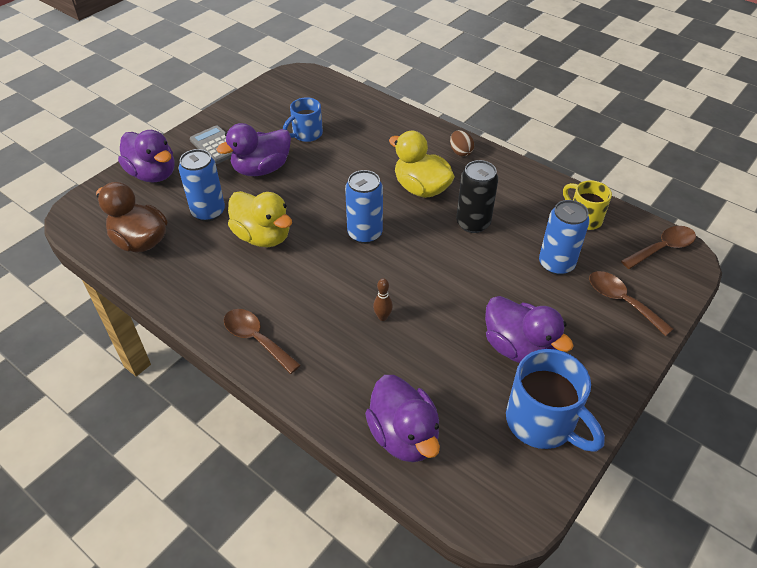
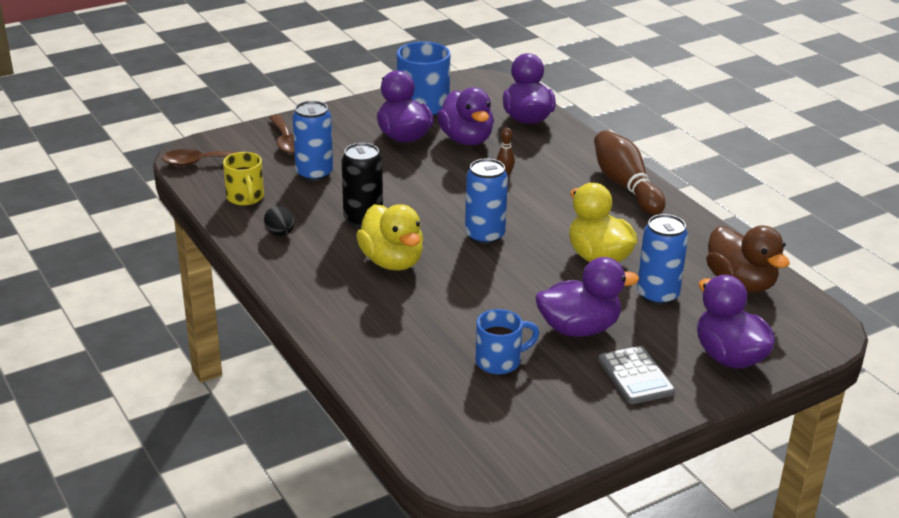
camera: 160 degrees left, 15 degrees down
(256, 339) = (625, 186): brown spoon -> brown bowling pin
(451, 365) = (466, 139): none -> purple duck
(460, 152) = (310, 289): brown egg -> none
(523, 191) = (280, 233): none -> black egg

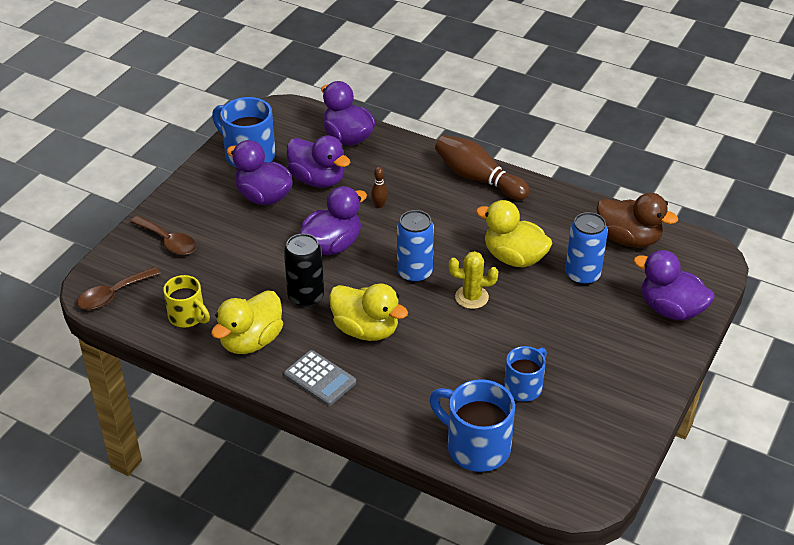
camera: 30 degrees left, 10 degrees up
(280, 233) = (251, 341): black egg -> yellow duck
(314, 173) = (223, 266): blue can -> none
(400, 389) = (476, 447): none -> blue mug
(521, 273) = (471, 297): none -> yellow cactus
(579, 329) = (554, 331): purple duck -> purple duck (332, 245)
(635, 376) = (625, 356): grey calculator -> grey calculator (320, 378)

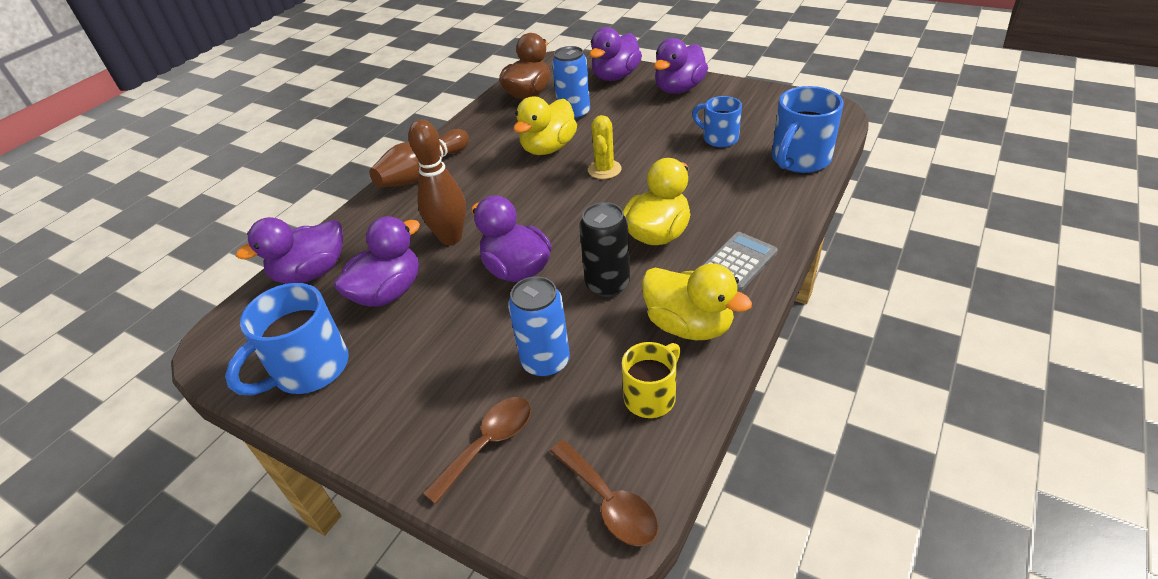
camera: 85 degrees left, 0 degrees up
(263, 197) = (409, 343): purple duck -> purple duck (679, 89)
(379, 205) = (451, 238): brown bowling pin -> brown bowling pin, size x2.28
(414, 273) = (568, 206): blue can -> blue can (545, 361)

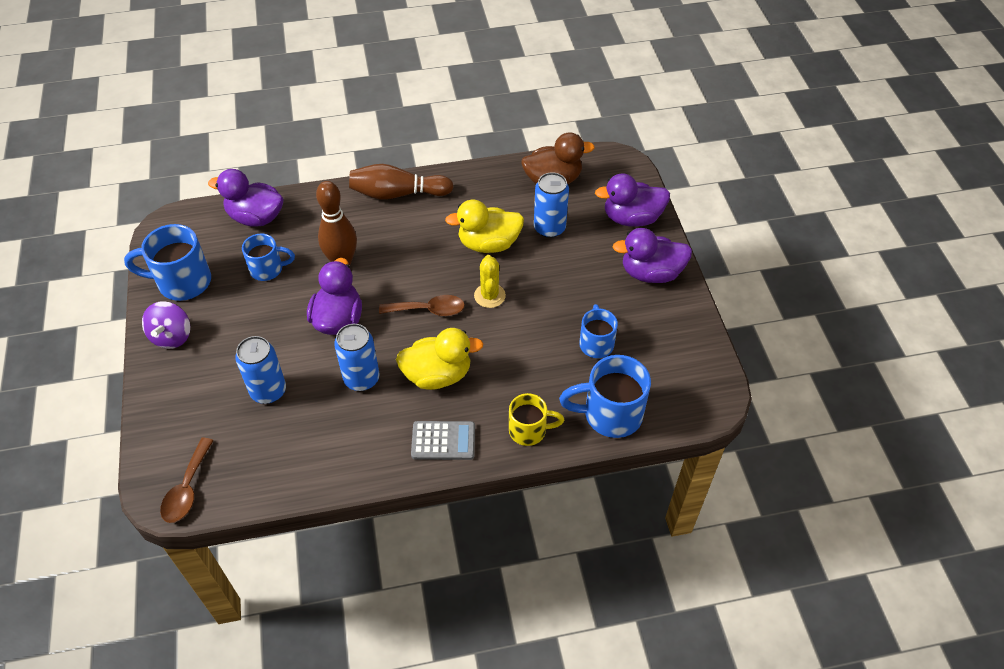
camera: 45 degrees right, 10 degrees up
(371, 414) = (172, 336): none -> purple spinning top
(388, 292) = (268, 269): purple duck -> blue mug
(488, 444) = (189, 406): brown spoon -> brown spoon (429, 310)
(604, 169) = (489, 296): yellow cactus -> yellow cactus turned 60 degrees counterclockwise
(607, 284) = (361, 379): black can -> blue can
(651, 396) = (278, 463): yellow mug -> yellow mug (529, 430)
(689, 325) = (355, 447): yellow duck -> none

